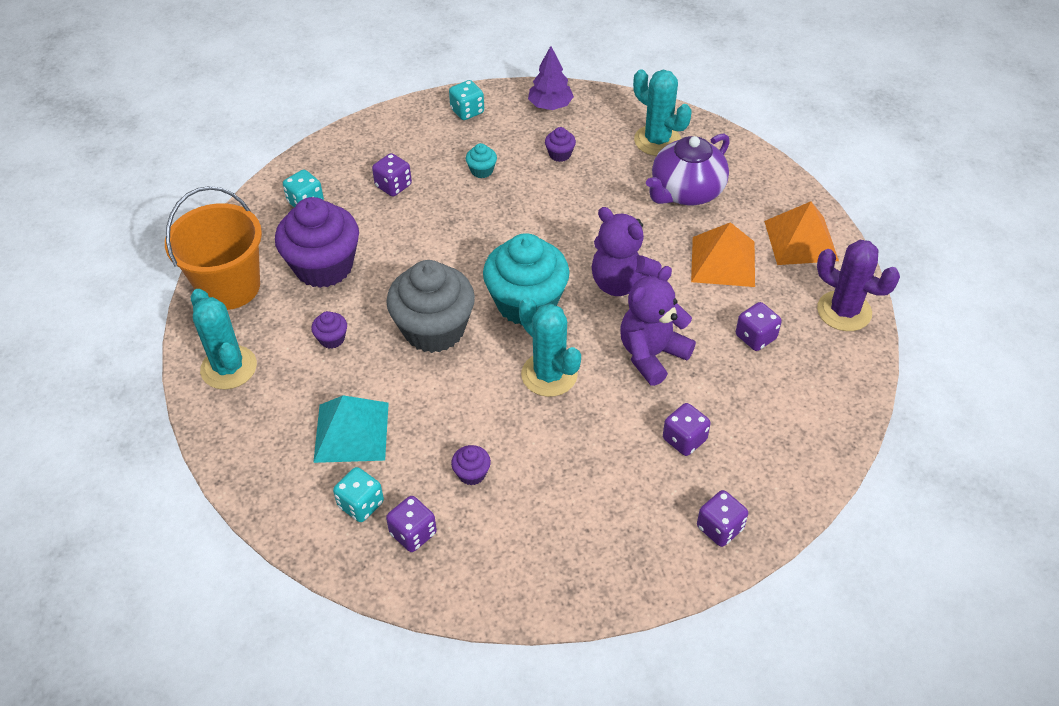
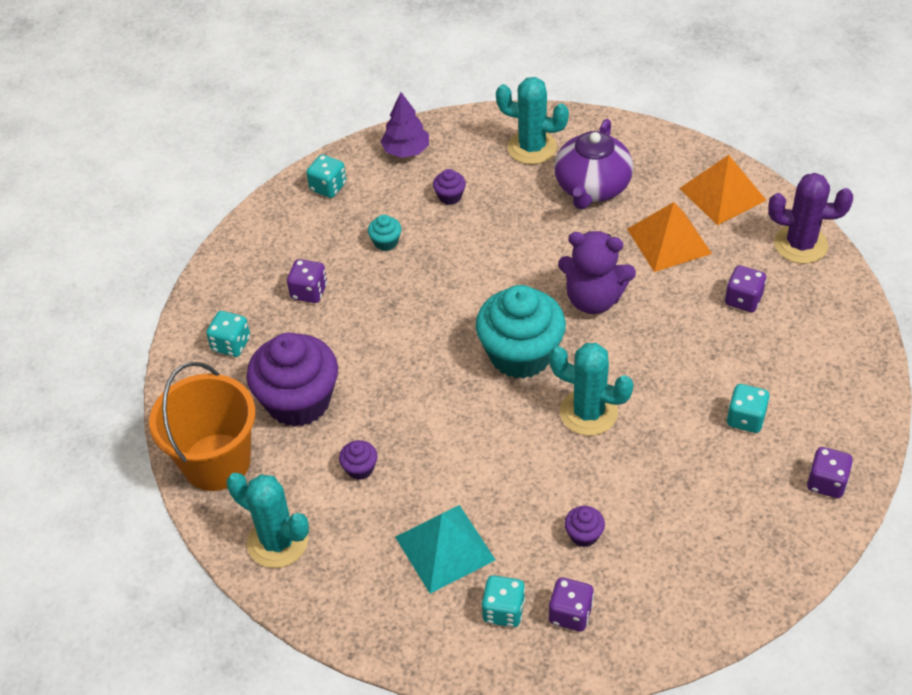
camera: 25 degrees left, 0 degrees up
(434, 329) = (452, 416): grey cupcake -> none
(651, 355) = (666, 354): purple teddy bear -> none
(684, 439) = (745, 419): purple dice -> turquoise dice

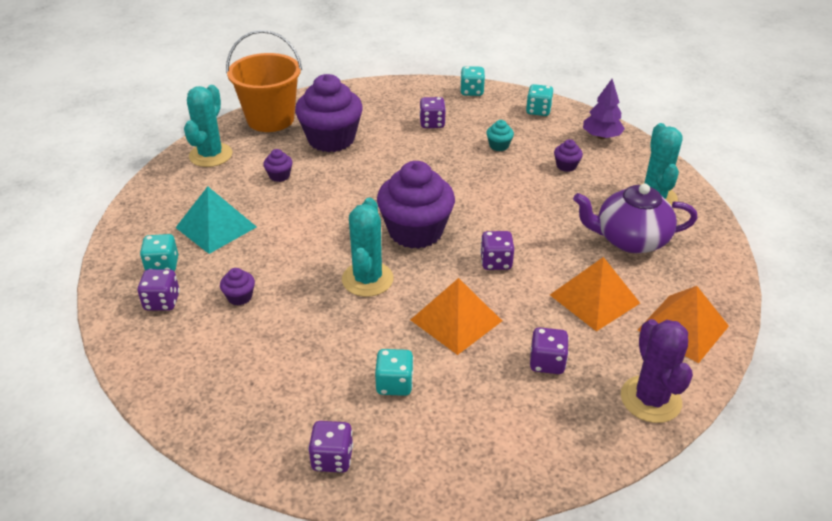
camera: 70 degrees right, 10 degrees down
(231, 344) = (370, 104): turquoise dice -> turquoise dice (471, 91)
(520, 354) = (415, 231): turquoise cupcake -> purple cupcake
(593, 299) = (496, 262): purple teddy bear -> purple dice
(671, 352) = (456, 320): none -> orange pyramid

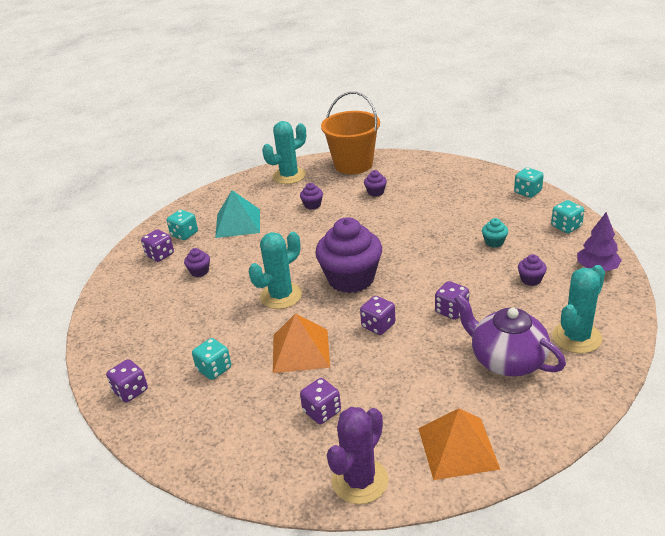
camera: 45 degrees right, 5 degrees down
(331, 139) = (375, 192): purple cupcake -> purple cupcake, size x0.41
(432, 123) = (463, 206): purple dice -> purple dice (451, 311)
(594, 299) = (416, 388): orange pyramid -> none

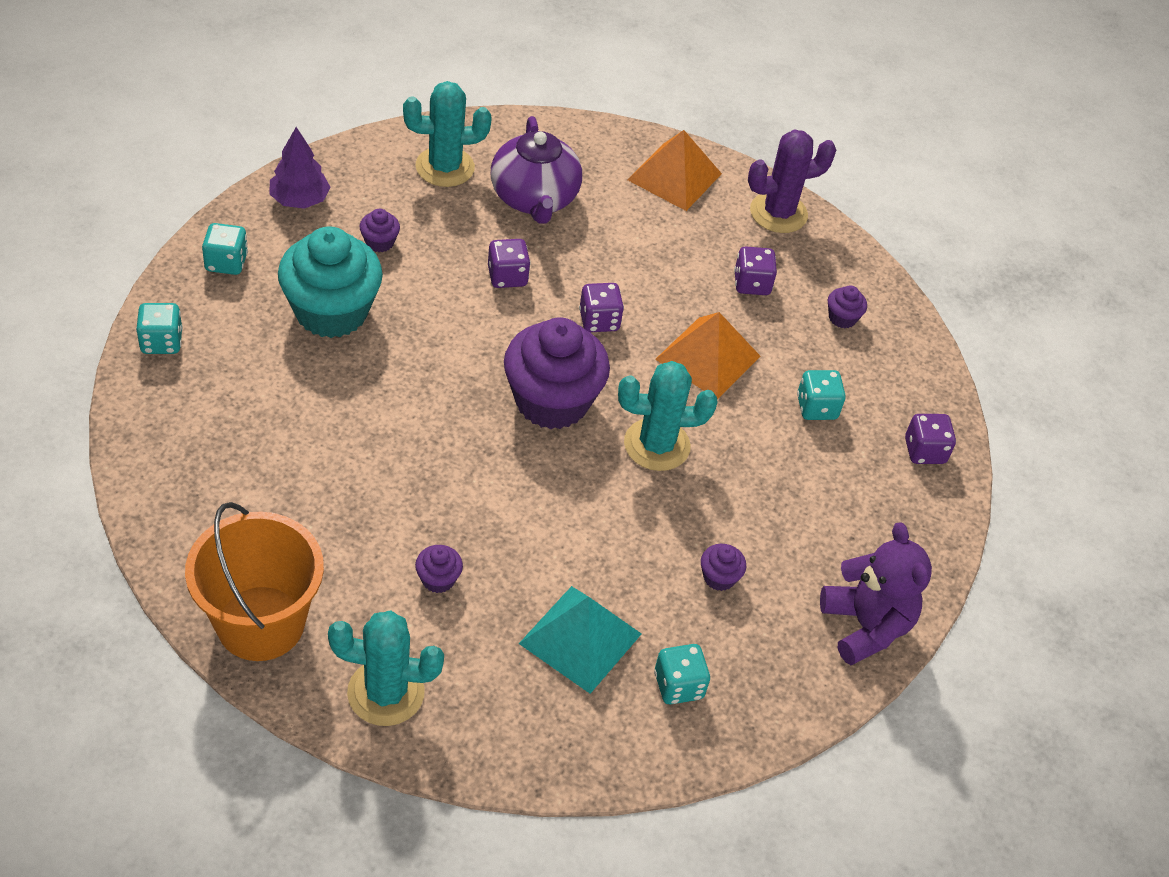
camera: 150 degrees left, 15 degrees up
(114, 297) = (865, 626): none -> purple teddy bear
(160, 255) = (748, 665): purple dice -> none
(375, 192) = (324, 523): purple cupcake -> purple cupcake (842, 318)
(494, 242) = (331, 311): turquoise cupcake -> turquoise cupcake, size x2.43

